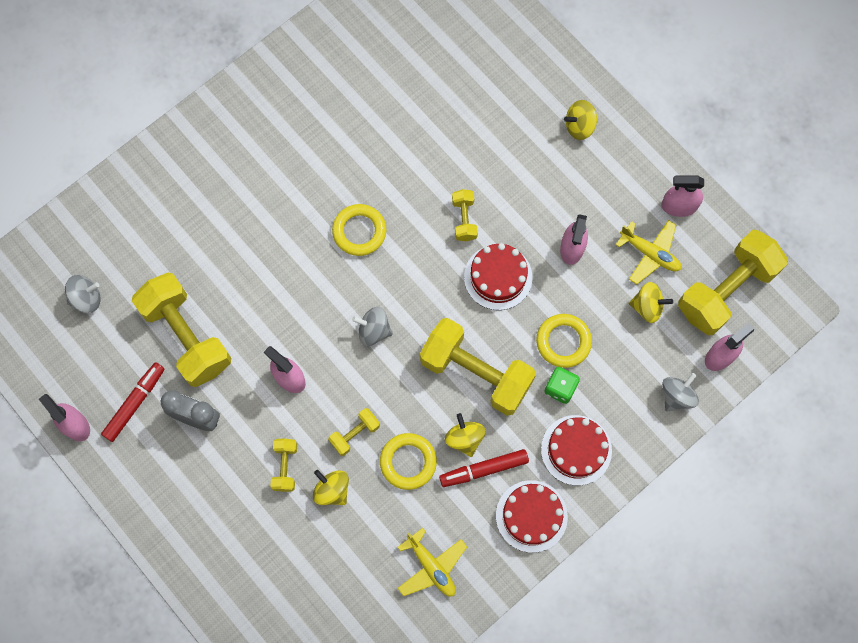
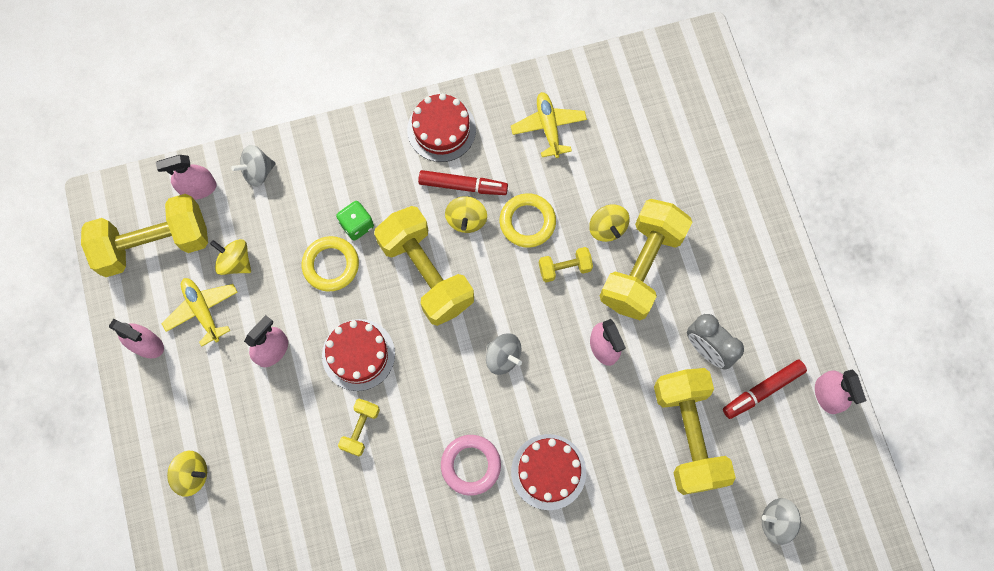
camera: 155 degrees left, 0 degrees up
(285, 467) = (641, 267): yellow dumbbell -> yellow dumbbell, size x2.19
(359, 231) = (471, 465): yellow ring -> pink ring
(576, 450) = (372, 166): red cake -> red cake (548, 472)

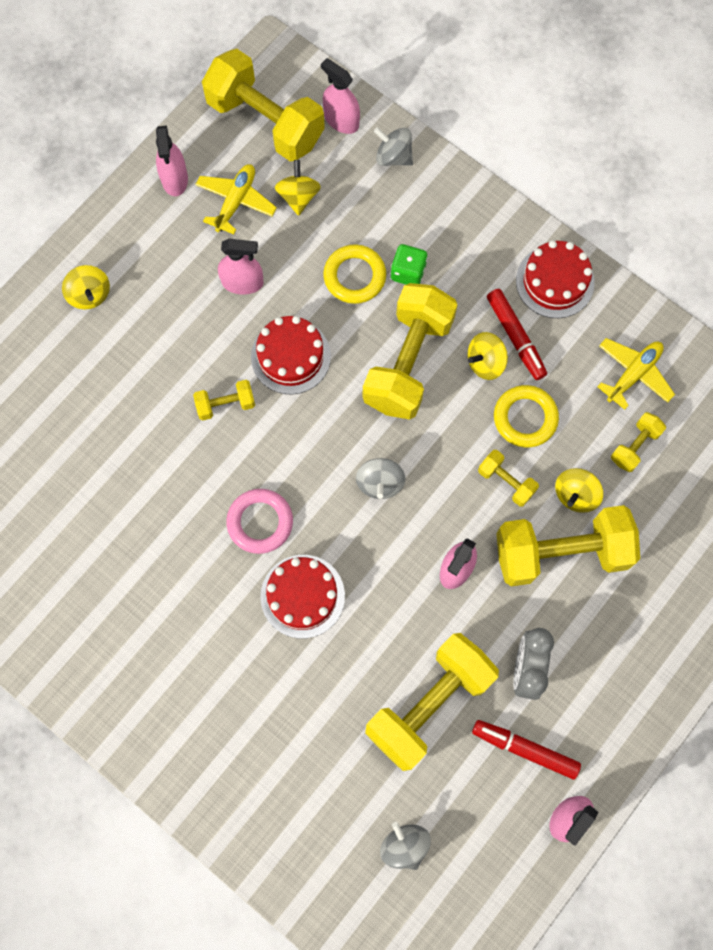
camera: 55 degrees right, 0 degrees up
(600, 164) = (634, 446): none -> yellow dumbbell

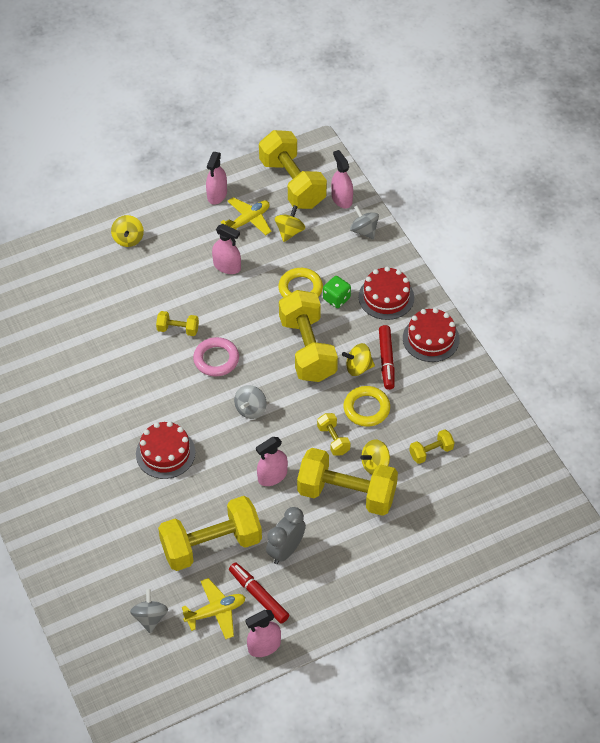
camera: 25 degrees right, 20 degrees down
(260, 522) = (162, 402): pink ring -> pink ring (216, 359)
(290, 356) = (234, 318): red cake -> red cake (386, 297)
(408, 362) = (307, 349): yellow dumbbell -> yellow dumbbell turned 60 degrees counterclockwise
(633, 374) = (453, 410): yellow plane -> yellow plane (216, 612)

